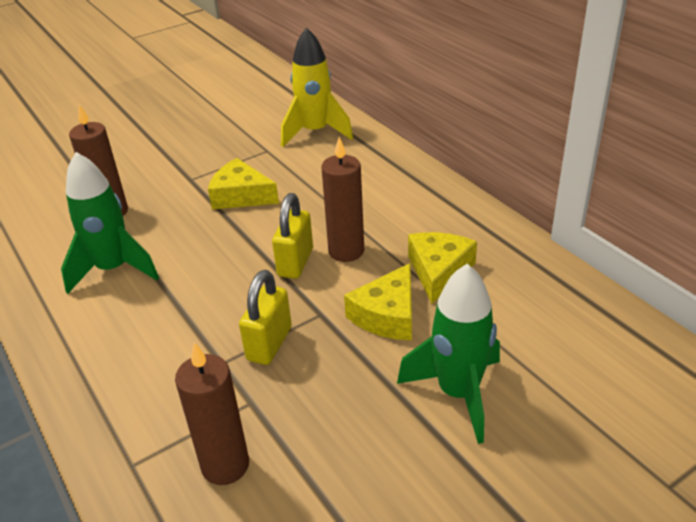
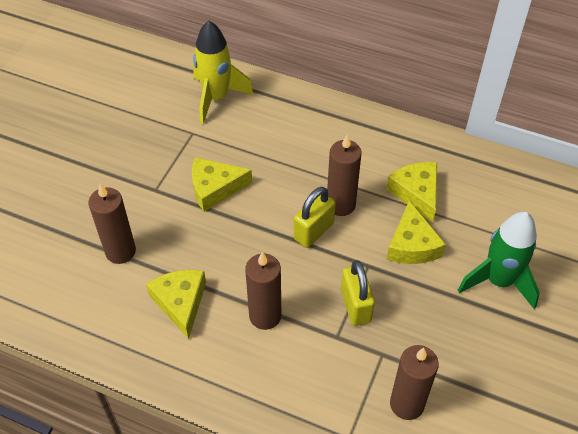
camera: 35 degrees left, 15 degrees up
(114, 269) = (180, 303): green rocket -> yellow cheese
(173, 312) = (265, 316): none -> brown candle
(295, 262) = (313, 231): yellow padlock -> yellow padlock turned 60 degrees clockwise

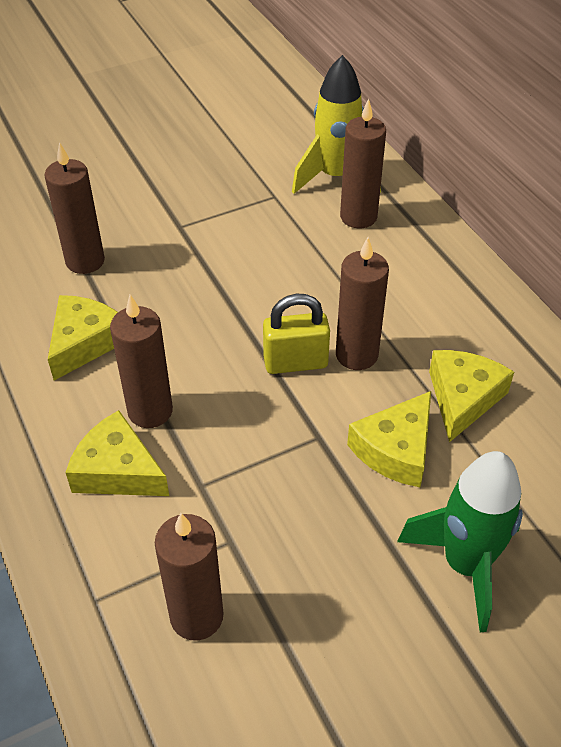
camera: 40 degrees right, 5 degrees down
(215, 188) = (238, 259): yellow cheese -> yellow cheese (118, 470)
(256, 117) = (358, 217): none -> brown candle
(355, 306) = (256, 469): yellow padlock -> none

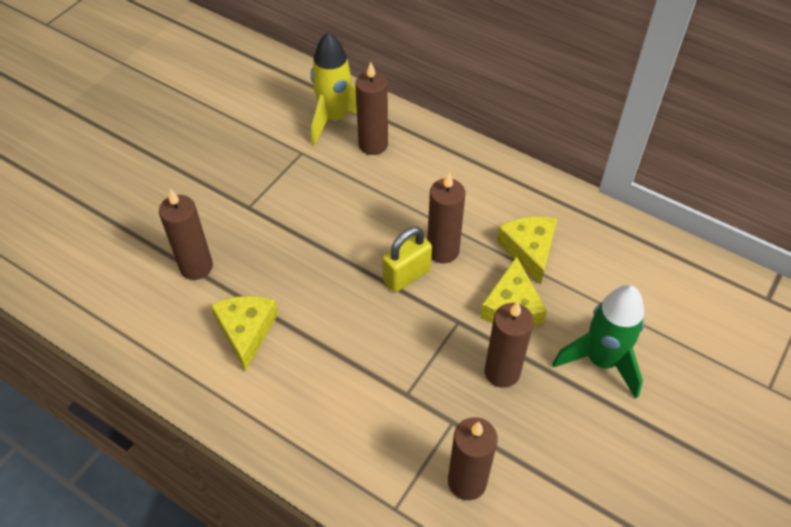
camera: 30 degrees left, 5 degrees up
(118, 470) = (343, 413): yellow cheese -> none
(150, 411) = (333, 359): brown candle -> brown candle (502, 372)

